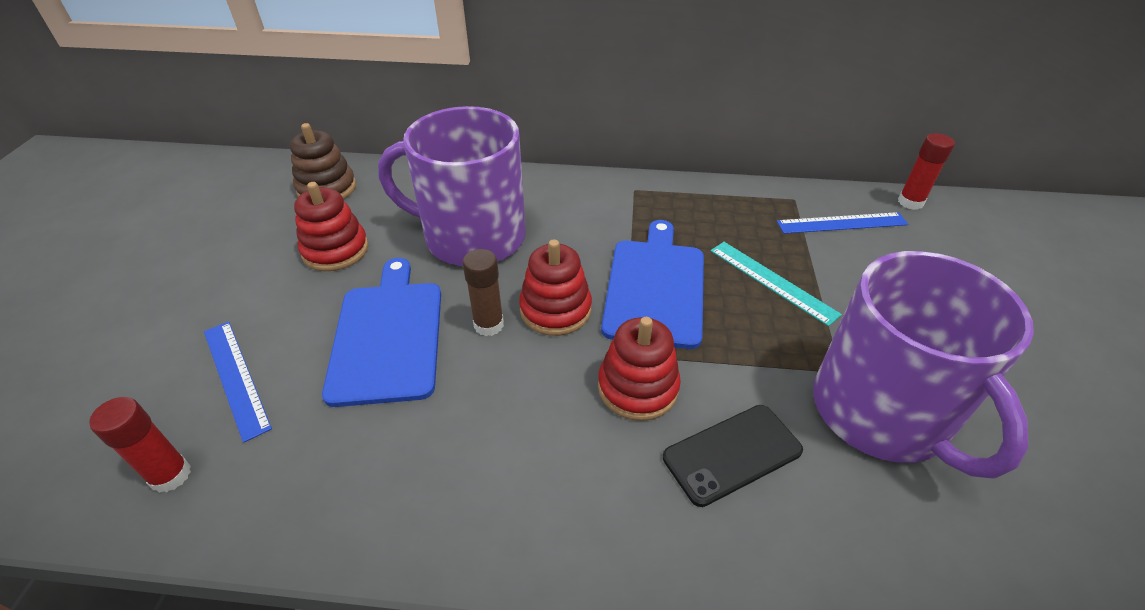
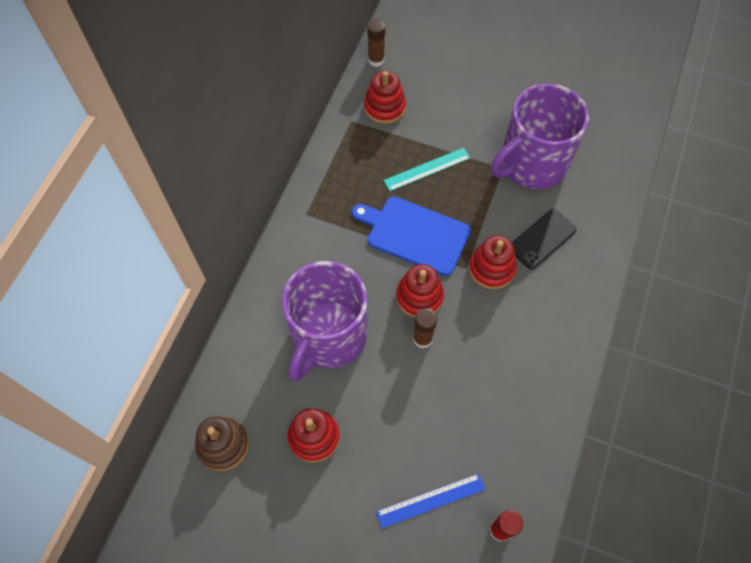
camera: 75 degrees left, 20 degrees up
(388, 335) = (416, 402): blue cutting board -> none
(732, 454) = (542, 239): black phone -> black phone turned 60 degrees clockwise
(842, 223) = (384, 107): blue ruler -> red stacking toy
(882, 413) = (531, 163): purple mug -> purple mug turned 150 degrees clockwise
(910, 202) = (376, 60): red glue stick -> brown glue stick

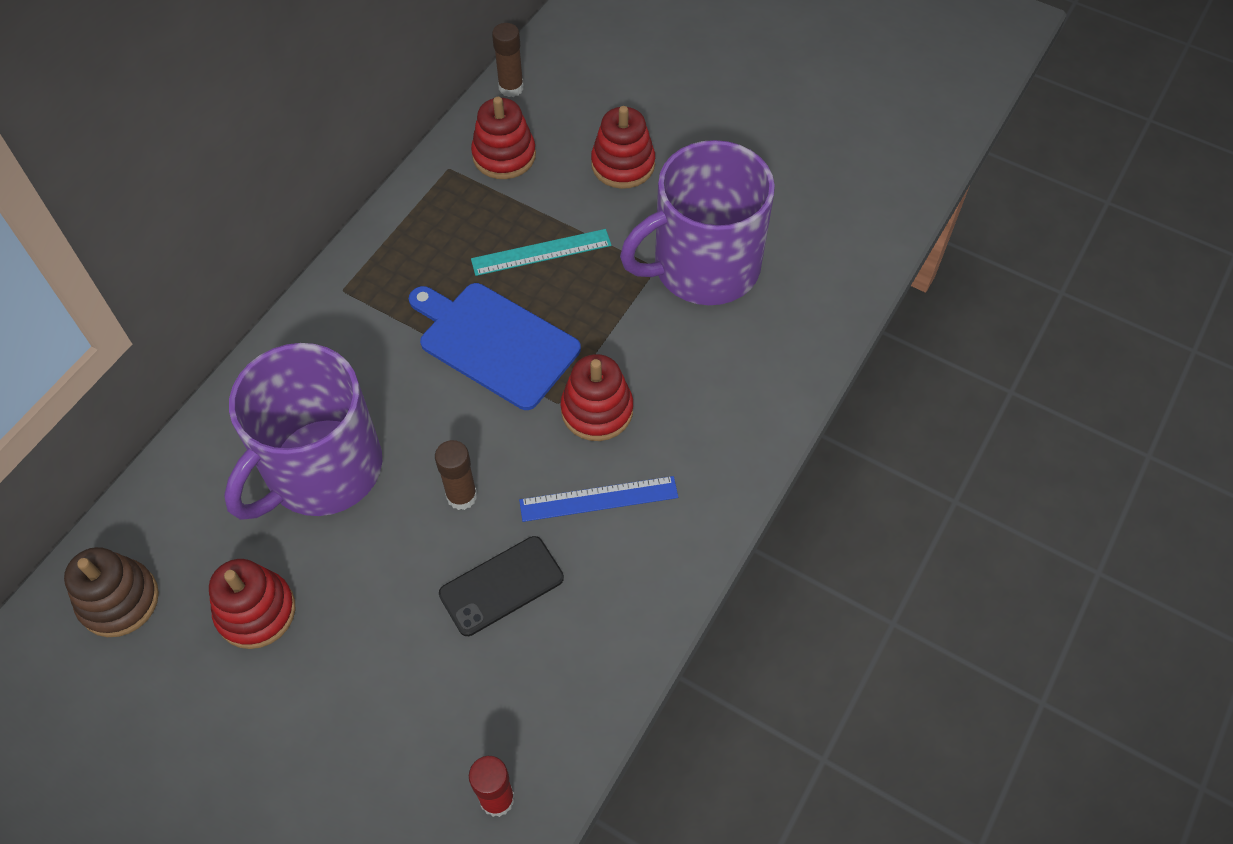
camera: 10 degrees right, 5 degrees down
(419, 297) = (475, 434): red stacking toy -> red stacking toy (623, 164)
(430, 500) = (403, 735): blue ruler -> blue ruler (598, 499)
(542, 239) = (687, 379): black phone -> black phone (501, 586)

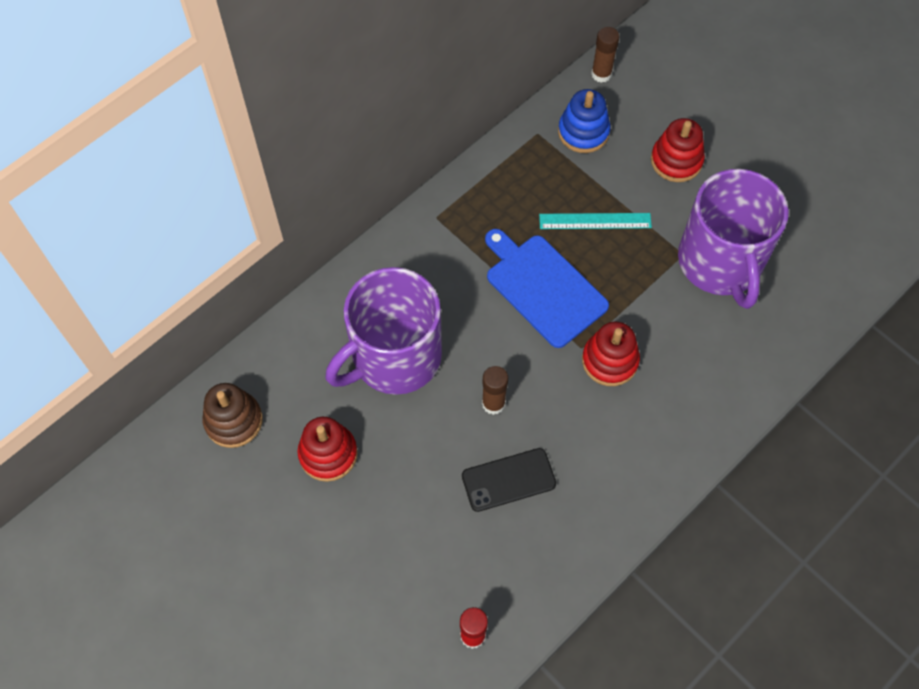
camera: 15 degrees right, 5 degrees up
(504, 155) = (583, 132): red stacking toy -> blue stacking toy
(598, 499) = (595, 431): blue ruler -> none
(703, 267) = (720, 262): purple mug -> purple mug turned 90 degrees counterclockwise

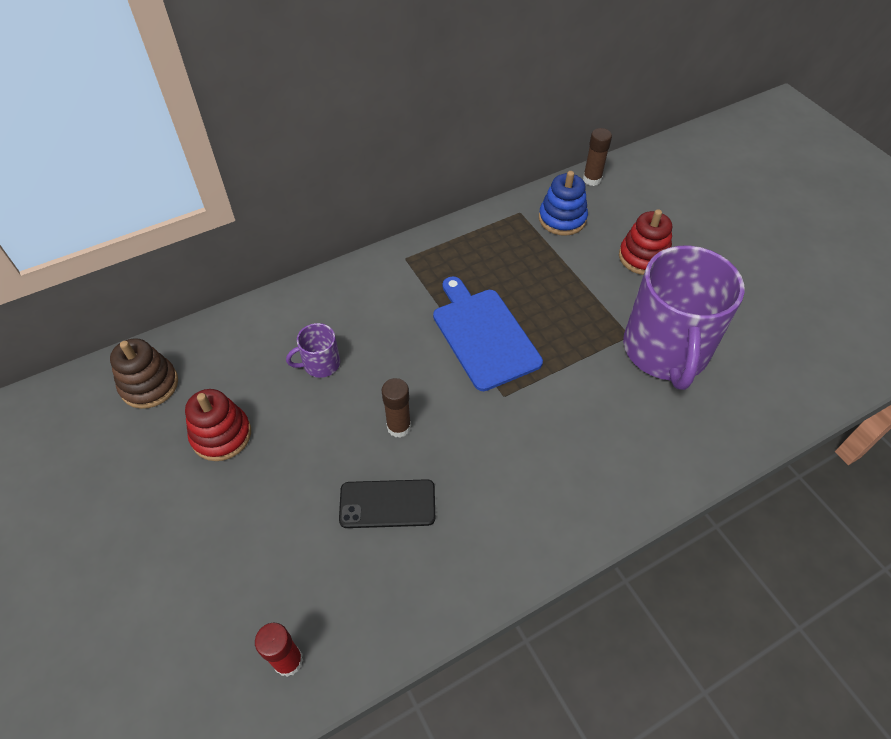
camera: 15 degrees right, 10 degrees down
(394, 357) = (320, 364): purple mug -> purple mug, size x0.42
(595, 221) = (551, 290): turquoise ruler -> none
(610, 361) = (528, 414): red stacking toy -> none

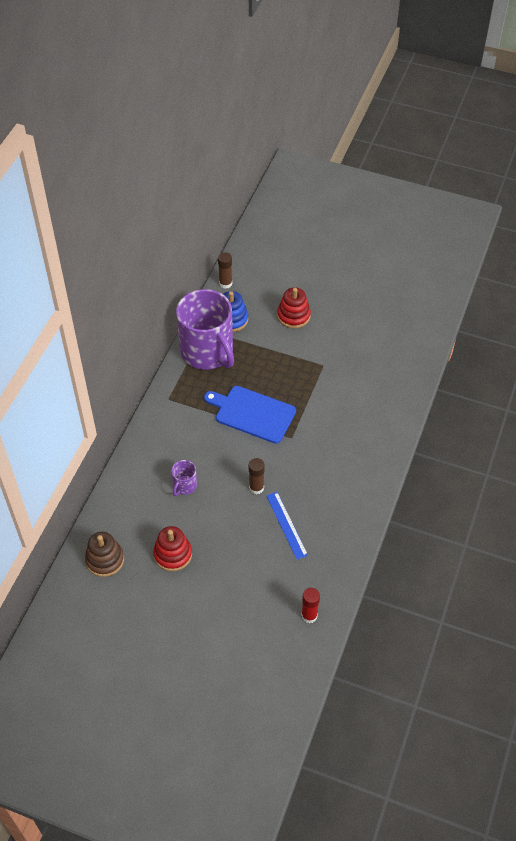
camera: 40 degrees left, 0 degrees up
(387, 504) = (286, 525): black phone -> blue ruler
(666, 350) = (346, 362): purple mug -> purple mug (207, 351)

